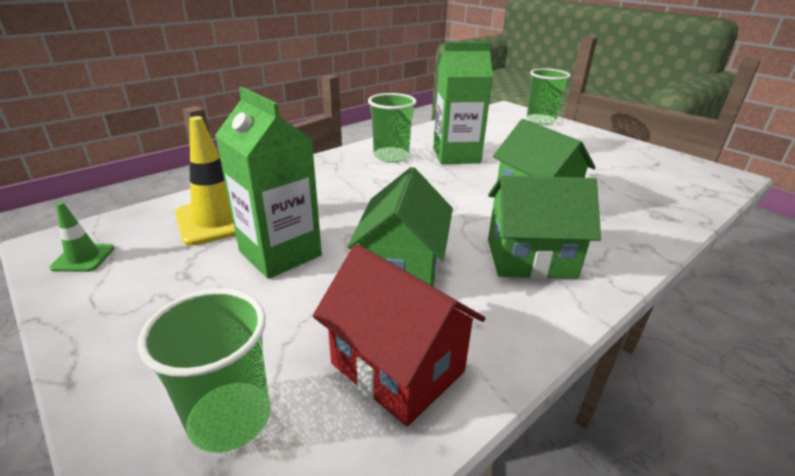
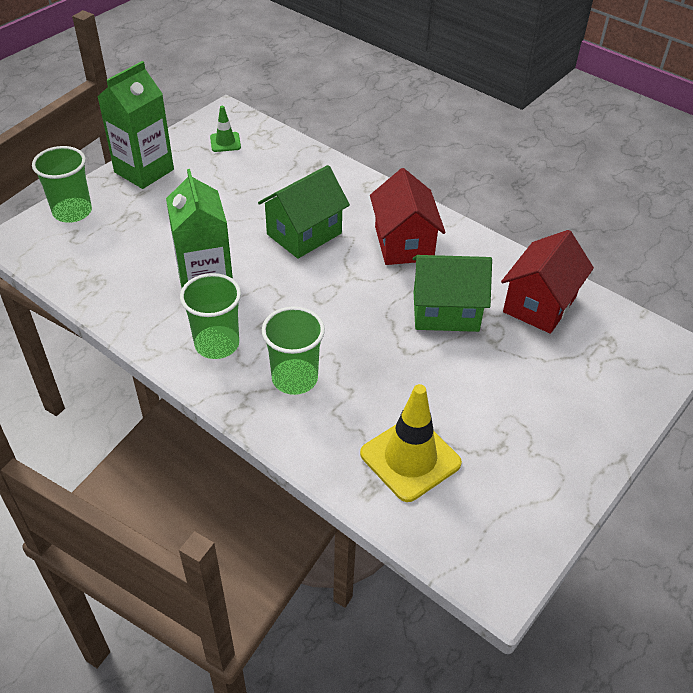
camera: 100 degrees left, 15 degrees up
(83, 258) = (509, 538): green traffic cone -> green traffic cone (225, 142)
(230, 418) = (606, 367): green cup -> green cup (294, 378)
(280, 253) = (449, 391): green carton -> green carton (144, 171)
(530, 258) = (403, 243): green house -> red house

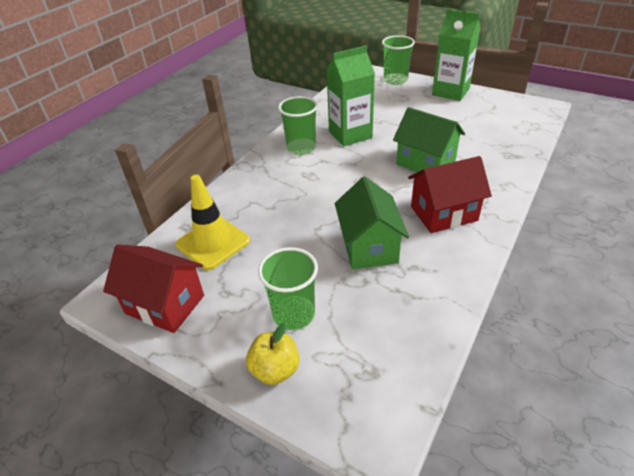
camera: 85 degrees right, 5 degrees down
(225, 142) = (508, 113): green traffic cone -> none
(294, 378) = (278, 182): green cup -> green cup (293, 314)
(539, 304) = (404, 311): red house -> red house (165, 304)
(608, 409) = (275, 370): none -> yellow apple

